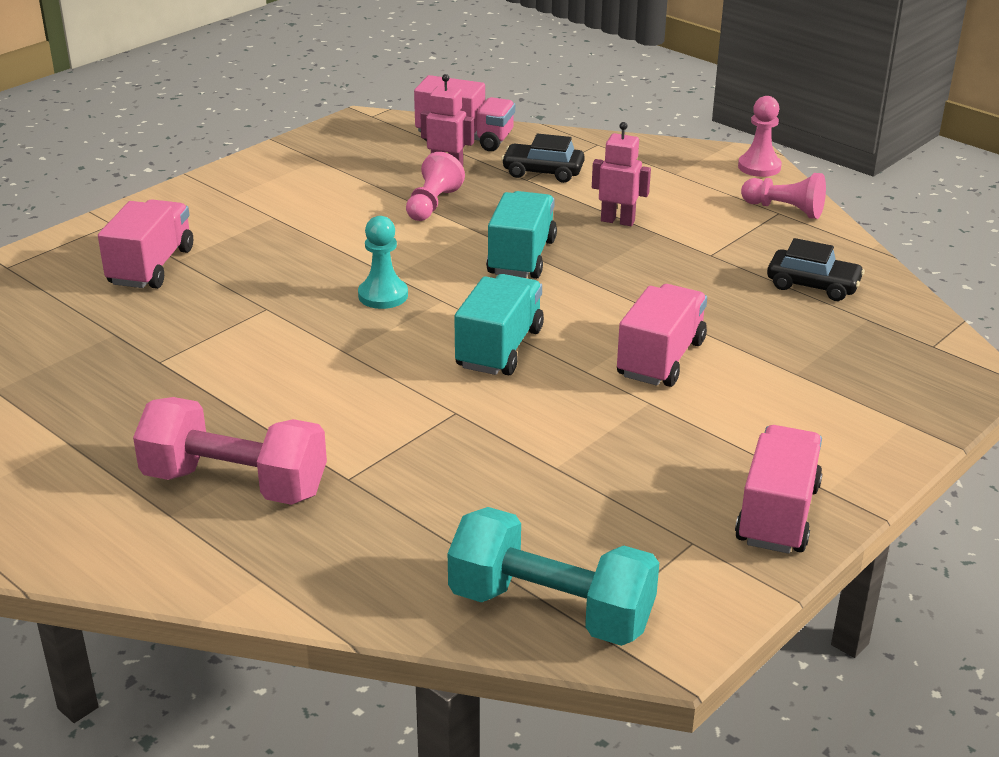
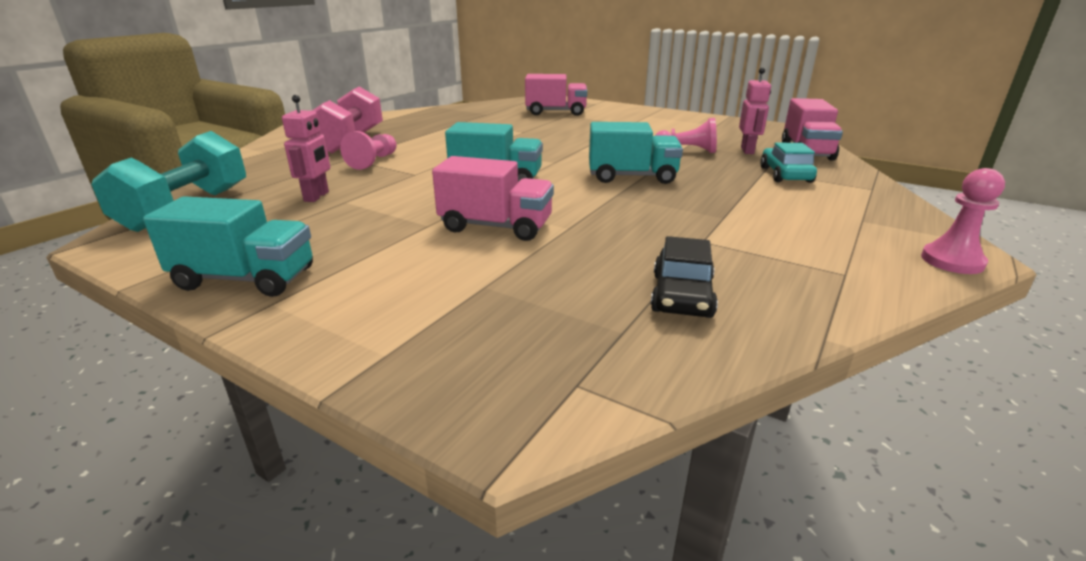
camera: 80 degrees right, 5 degrees down
(383, 295) = (552, 150): turquoise pawn -> none
(543, 172) = (785, 175): black car -> turquoise car
(617, 221) = (728, 202): pink robot -> pink robot (317, 196)
(777, 514) = (246, 279): pink truck -> turquoise truck
(785, 210) = (857, 277): pink pawn -> pink pawn (373, 161)

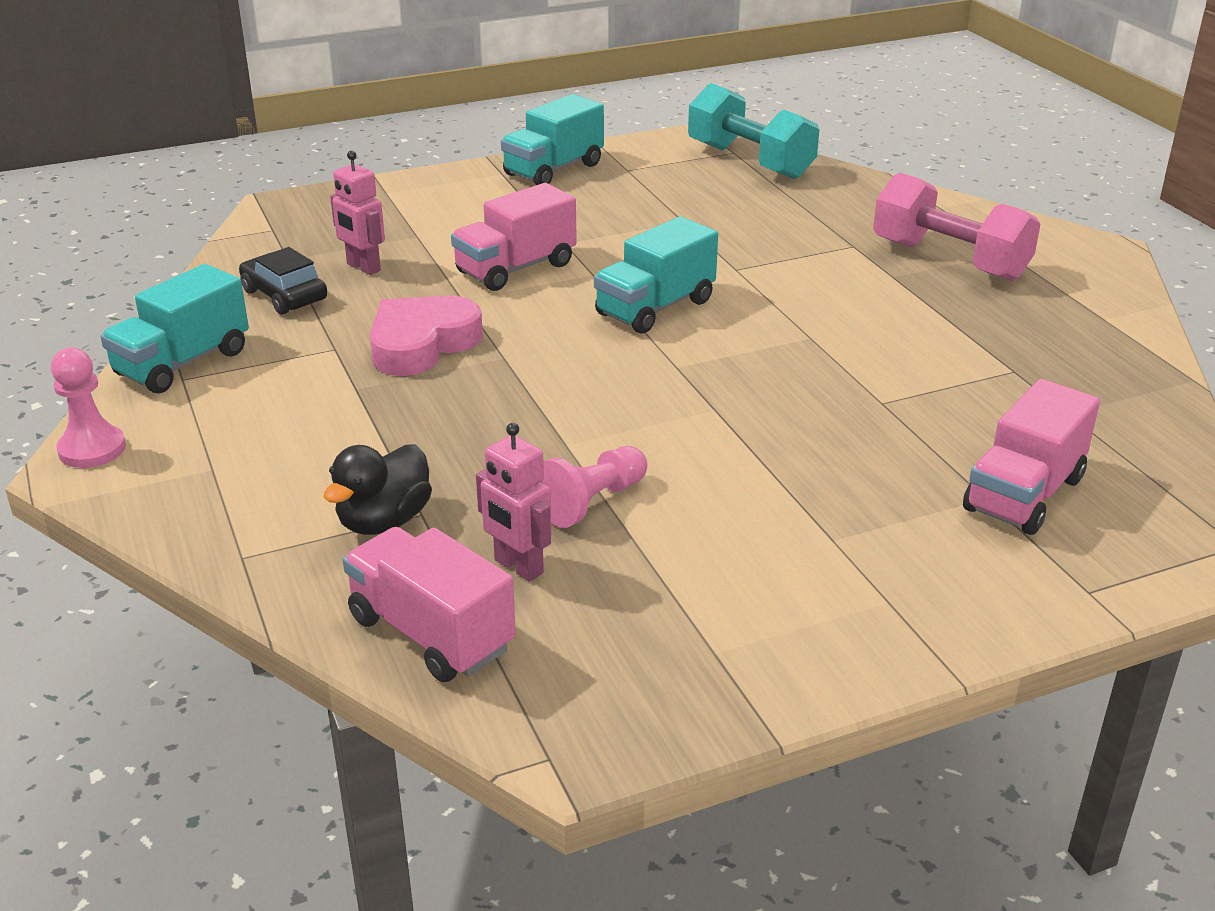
camera: 125 degrees right, 5 degrees up
(317, 196) = (716, 211): pink robot -> pink robot (363, 267)
(373, 161) = (821, 257): pink pawn -> none
(632, 177) = (545, 395): turquoise truck -> turquoise truck (183, 363)
(645, 218) = (422, 344): none -> pink heart
(785, 175) = (384, 521): turquoise car -> black duck

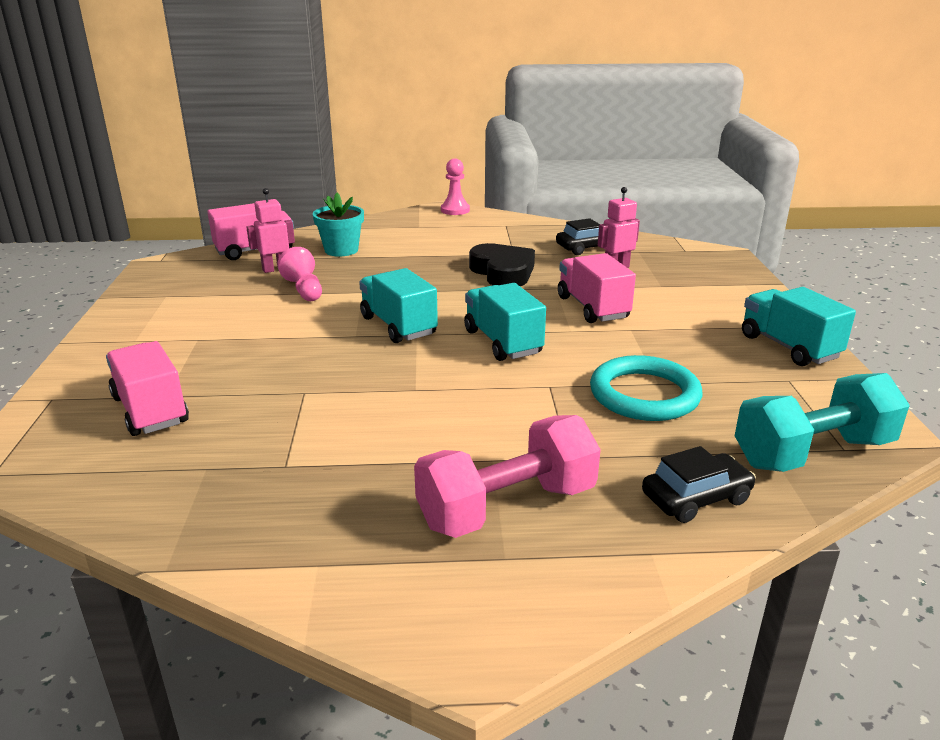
camera: 110 degrees right, 5 degrees down
(183, 363) = (521, 225): turquoise truck -> turquoise truck (398, 326)
(384, 521) = (341, 250): black duck -> turquoise flower pot
(422, 344) = (503, 272): pink heart -> black heart
(712, 225) = (644, 394): none -> turquoise ring
(857, 196) = (696, 498): none -> black car

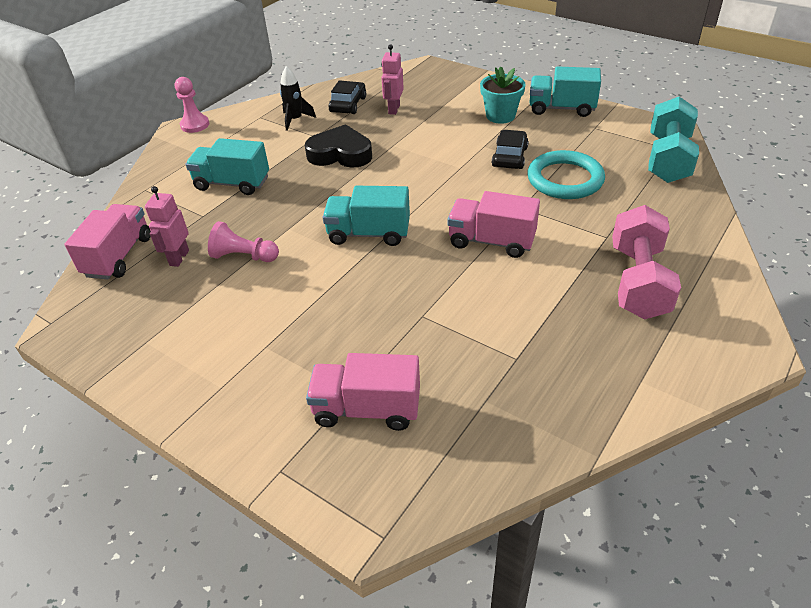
camera: 50 degrees left, 15 degrees up
(341, 250) = (190, 209): turquoise flower pot -> turquoise flower pot (500, 116)
(502, 342) = (445, 200): turquoise truck -> turquoise truck (232, 183)
(524, 238) = (295, 120): none -> black rocket
(592, 308) = (439, 145): pink truck -> pink truck (491, 241)
(696, 498) = (678, 214): black car -> black car (510, 157)

